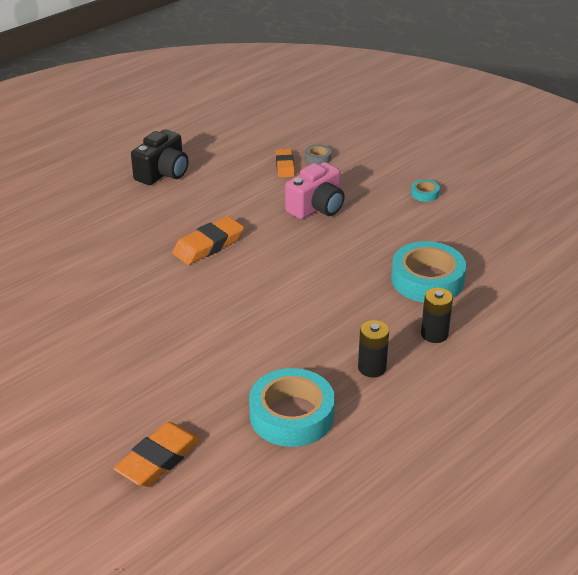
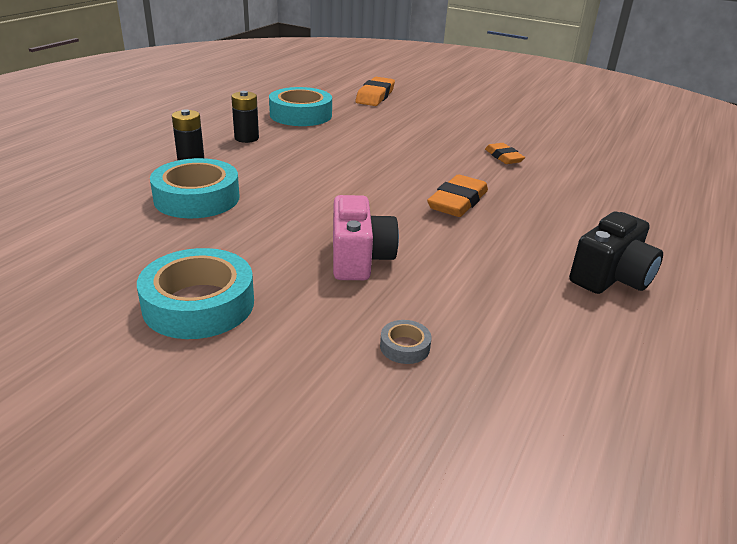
camera: 160 degrees right, 5 degrees down
(163, 173) = (611, 277): black camera -> black camera turned 150 degrees counterclockwise
(285, 166) = (449, 319): orange eraser -> orange eraser (503, 157)
(317, 207) = (359, 259): pink camera -> pink camera turned 150 degrees clockwise
(425, 194) = (199, 304): turquoise tape -> turquoise tape, size x2.32

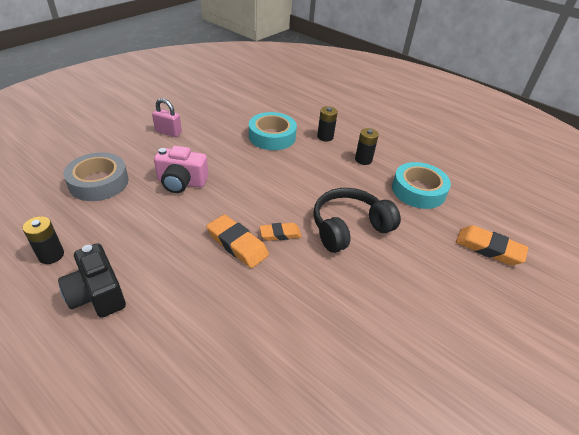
camera: 100 degrees right, 10 degrees up
(199, 304) = (168, 132): turquoise tape -> pink padlock
(385, 146) = (349, 227): none -> black headphones
(404, 347) = (99, 182): grey tape -> grey tape, size x2.32
(503, 157) = (322, 307): orange eraser -> orange eraser (280, 234)
(595, 338) = (51, 255): none -> black battery

